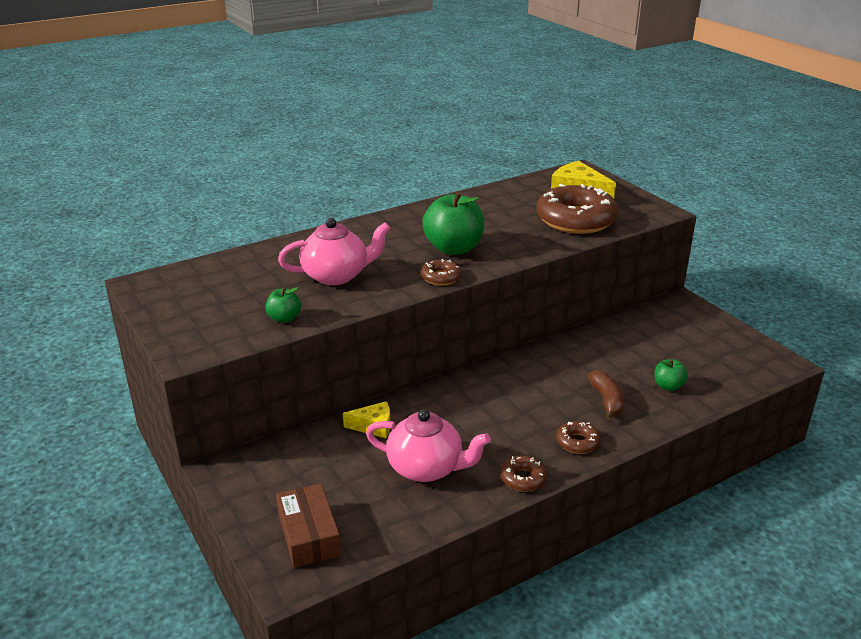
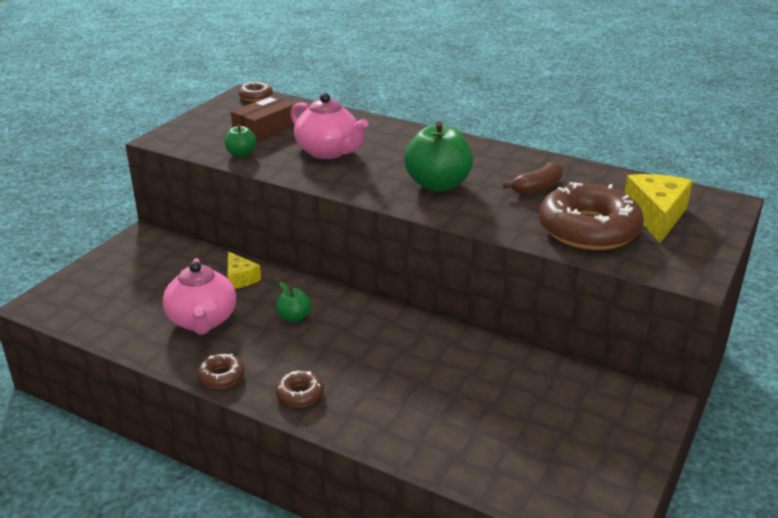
camera: 60 degrees right, 0 degrees up
(309, 535) = (90, 295): brown box -> brown box (265, 128)
(441, 277) = (374, 194): brown donut -> brown donut (256, 96)
(607, 401) = (386, 395): brown banana -> brown banana (537, 187)
(668, 386) = (455, 433): green apple -> green apple (294, 317)

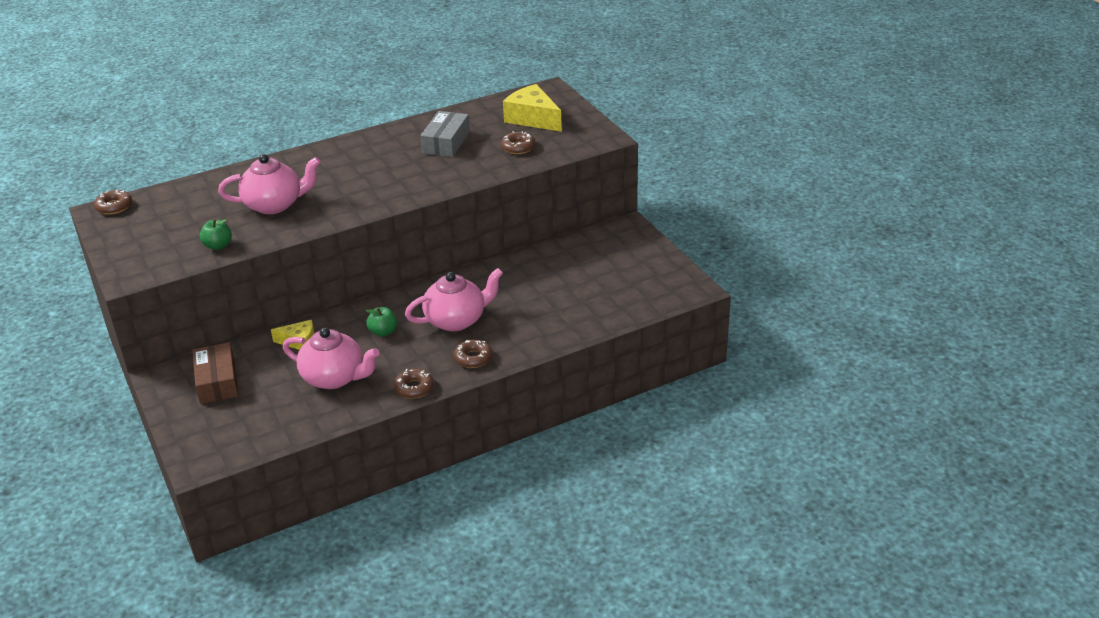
camera: 55 degrees left, 5 degrees up
(265, 128) = (187, 221): brown box -> brown box (217, 381)
(353, 354) = (456, 320): none -> pink teapot
(438, 184) = (390, 177): green apple -> none
(537, 187) = (446, 142): brown banana -> grey box
(588, 229) = (518, 147): brown donut -> brown donut, size x0.45

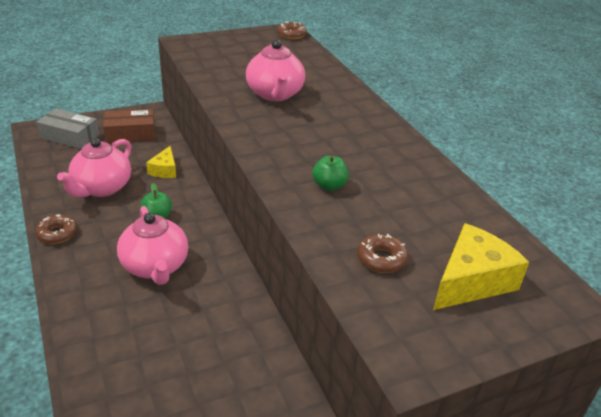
camera: 90 degrees right, 0 degrees up
(218, 246) = (214, 72): green apple -> green apple (329, 186)
(446, 142) = (396, 197): grey box -> grey box (70, 137)
(473, 358) = (81, 276): brown donut -> none

